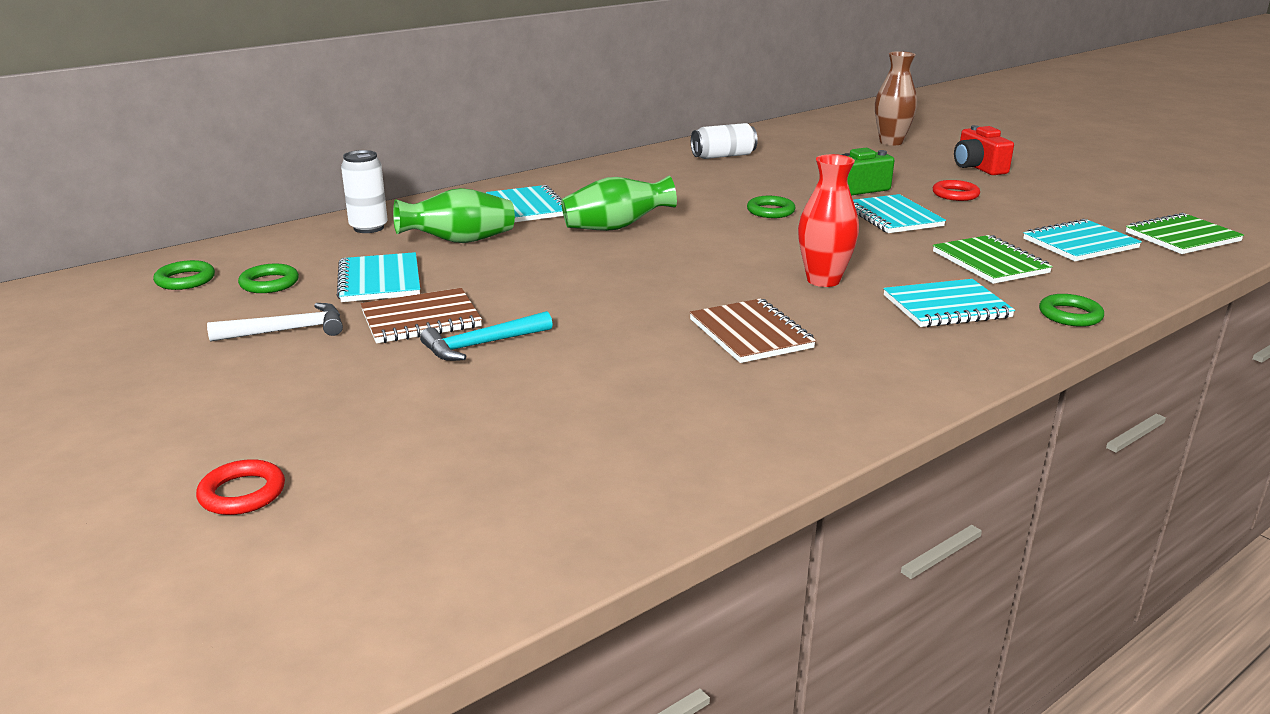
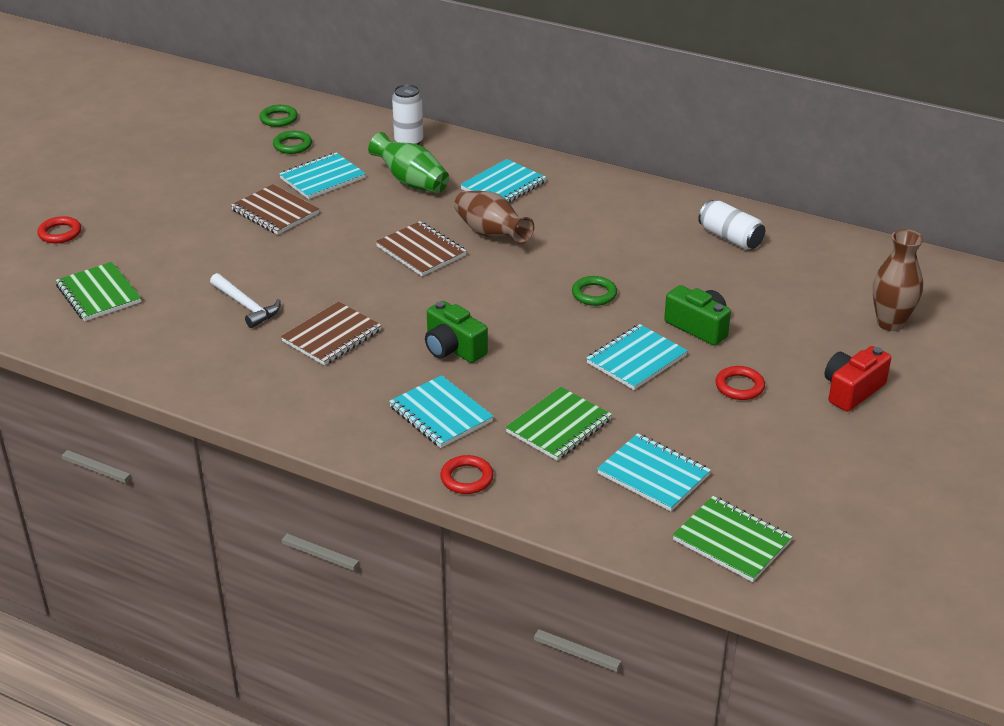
camera: 65 degrees right, 10 degrees up
(287, 330) = (232, 177): white hammer -> white hammer (246, 306)
(482, 345) = (253, 243): turquoise hammer -> none
(484, 482) = (98, 294): none -> green notebook
(613, 261) = (421, 251): none -> brown notebook
(616, 227) = (491, 234): green vase -> brown vase
(823, 280) = (453, 348): red vase -> green camera
(1070, 315) = (467, 478): green ring -> red ring

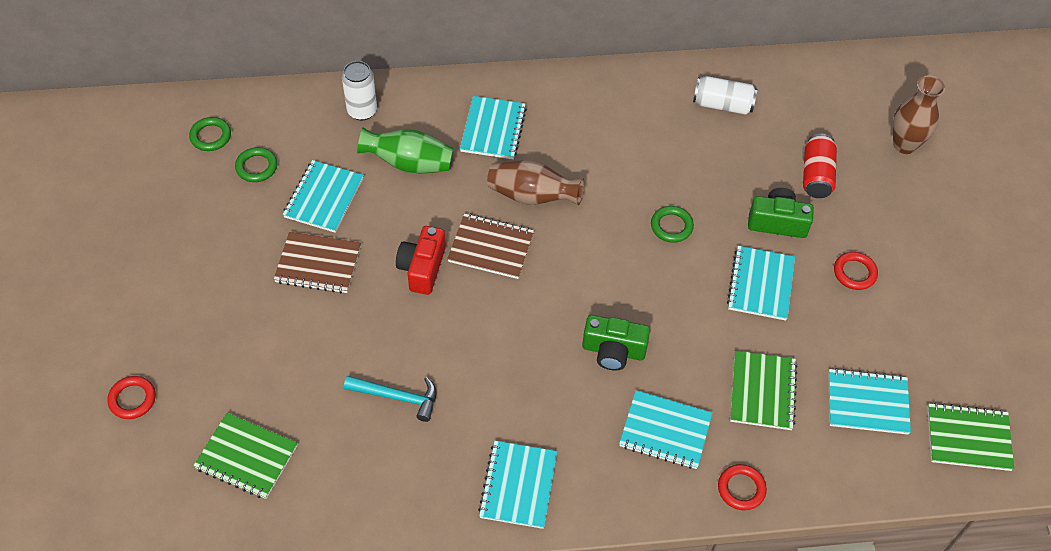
camera: 35 degrees left, 20 degrees up
(246, 306) = (397, 397): white hammer -> turquoise hammer
(279, 394) = (518, 485): none -> turquoise notebook
(332, 336) = (503, 392): brown notebook -> none
(773, 311) = (816, 175): none -> red can
(852, 390) = (931, 233): red camera -> red camera (422, 268)

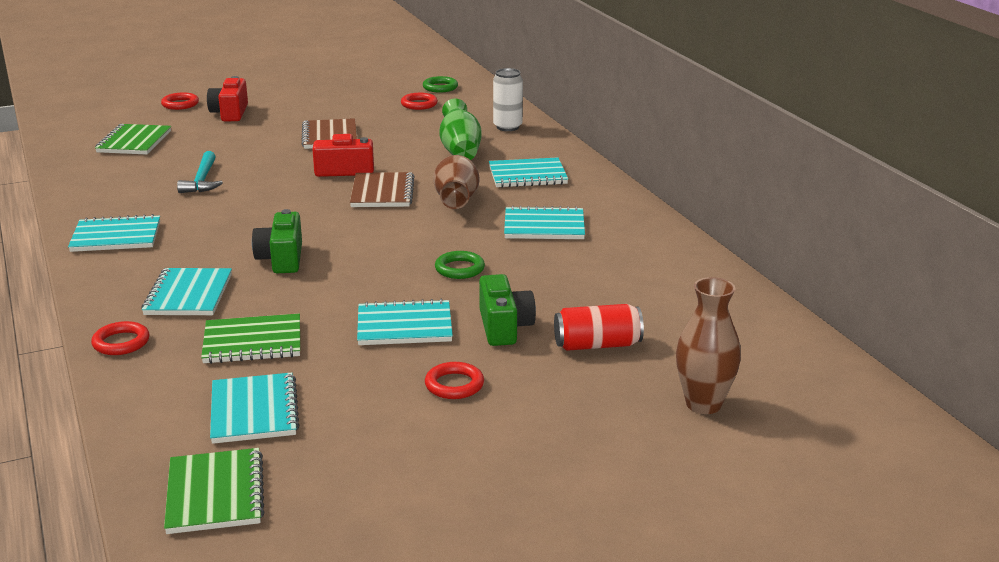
camera: 75 degrees right, 30 degrees down
(194, 349) = (230, 113): none -> red camera
(256, 167) = (419, 104): green ring -> red ring
(323, 198) = (401, 128): turquoise notebook -> turquoise notebook (544, 226)
(722, 105) = (661, 277): white can -> none

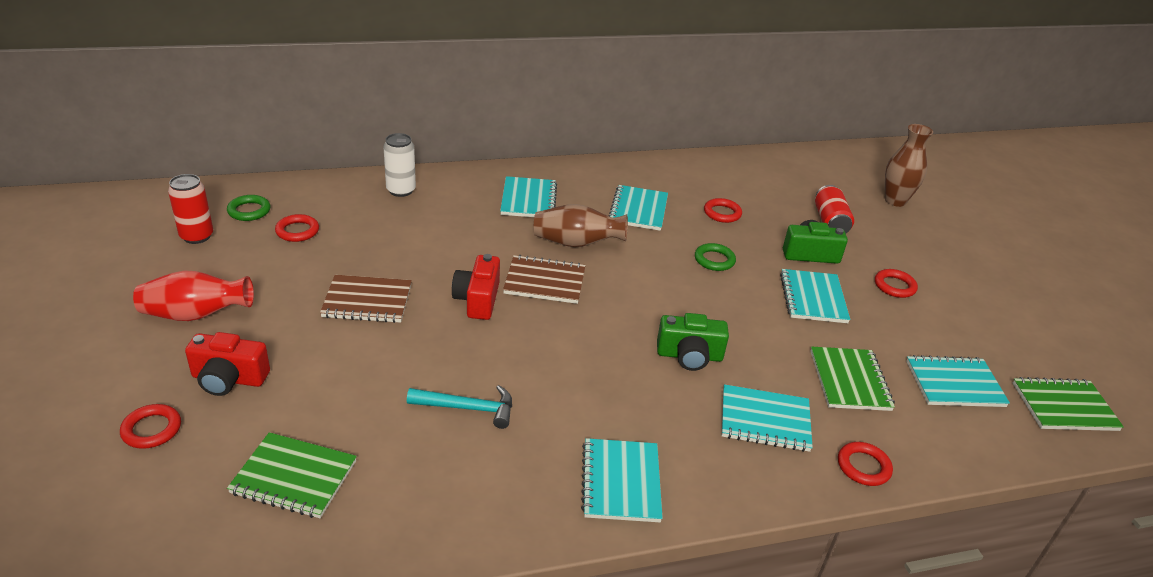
camera: 85 degrees left, 10 degrees up
(298, 95) = (196, 315): none -> red vase
(396, 80) = (197, 236): none -> red can
(460, 150) = (452, 225): green vase -> none
(569, 272) = (722, 213): none -> red ring

